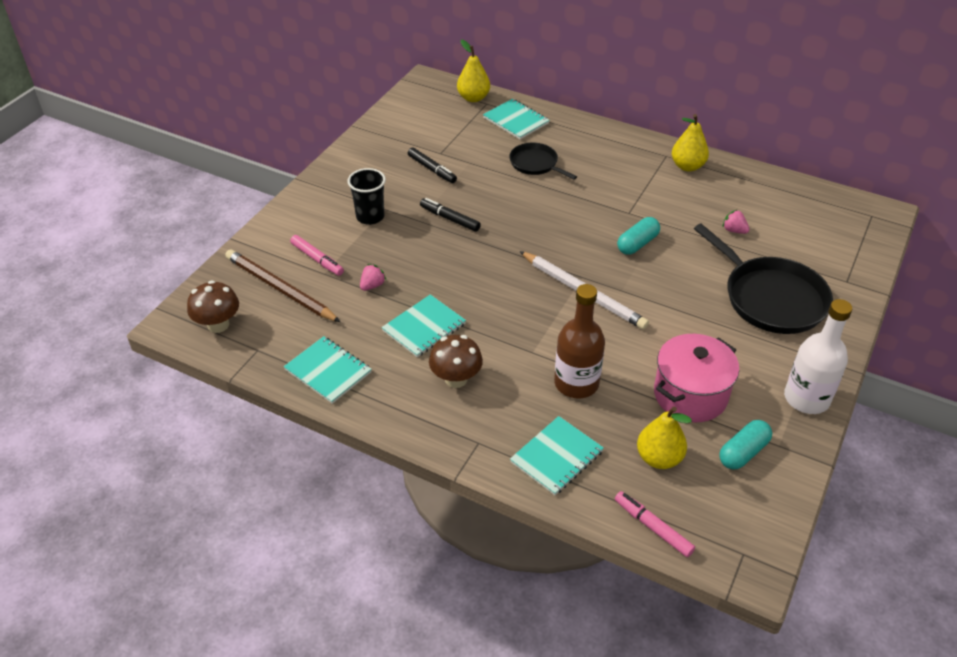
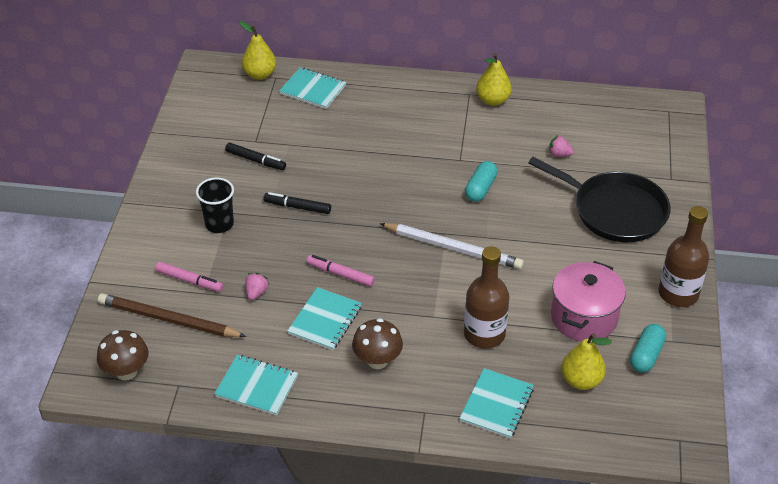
camera: 20 degrees left, 0 degrees up
(535, 164) = (352, 131): black pan -> none
(653, 527) = (601, 440): pink marker -> pink marker (340, 274)
(806, 398) = (678, 294): white bottle -> brown bottle

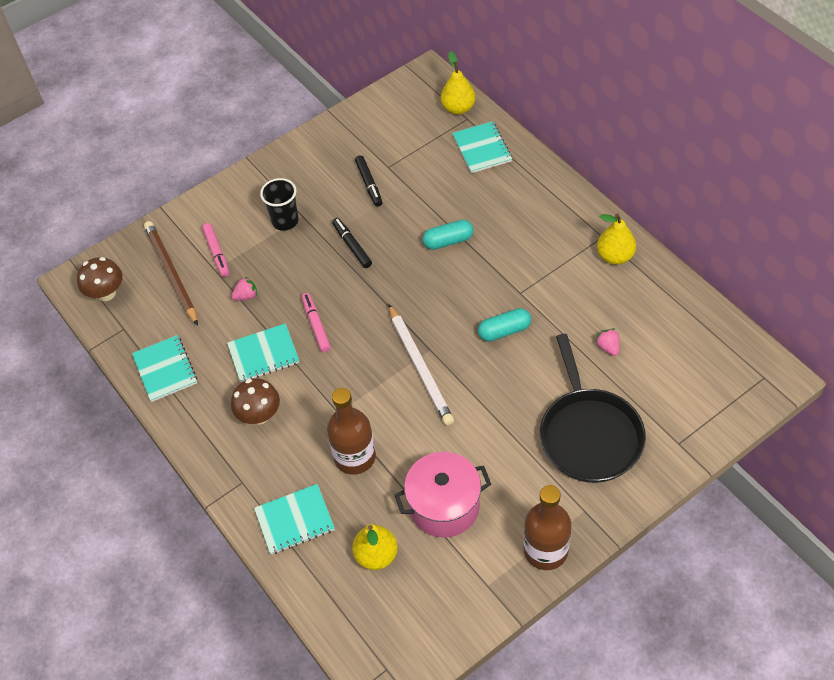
camera: 50 degrees right, 10 degrees up
(646, 355) = (451, 579): turquoise capsule -> turquoise capsule (448, 241)

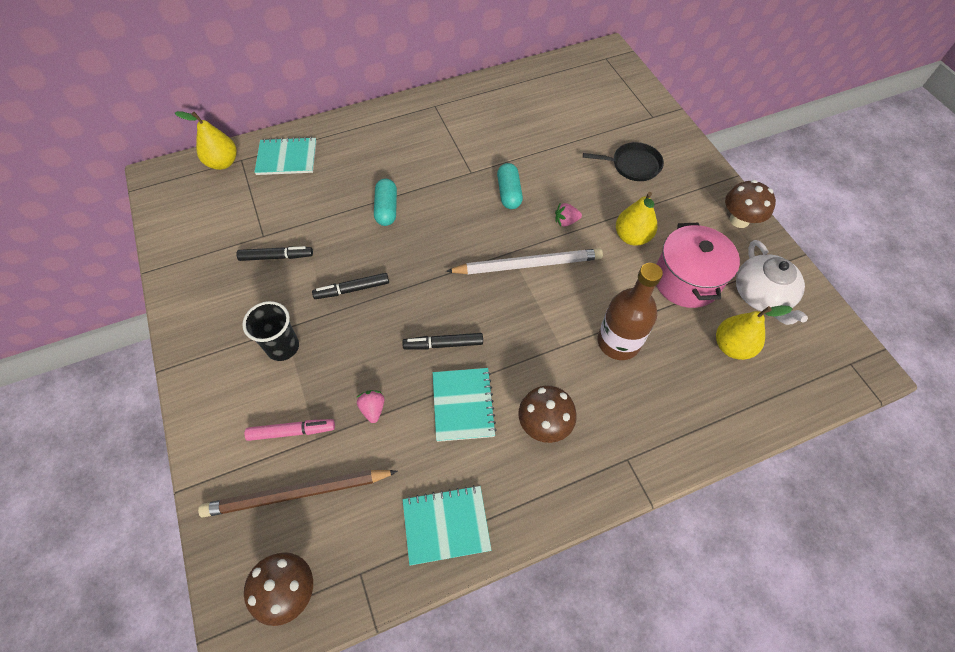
camera: 80 degrees left, 5 degrees up
(294, 520) = (683, 413): turquoise notebook -> none
(316, 325) = (443, 344): pink marker -> black marker
(447, 579) = (762, 295): none -> white teapot
(545, 550) = (739, 220): brown bottle -> brown mushroom
(589, 434) = (633, 165): black pan -> black pan, size x0.55
(608, 347) = (550, 132): pink strawberry -> pink strawberry (566, 221)
(615, 256) = (459, 104): yellow pear -> yellow pear (632, 237)

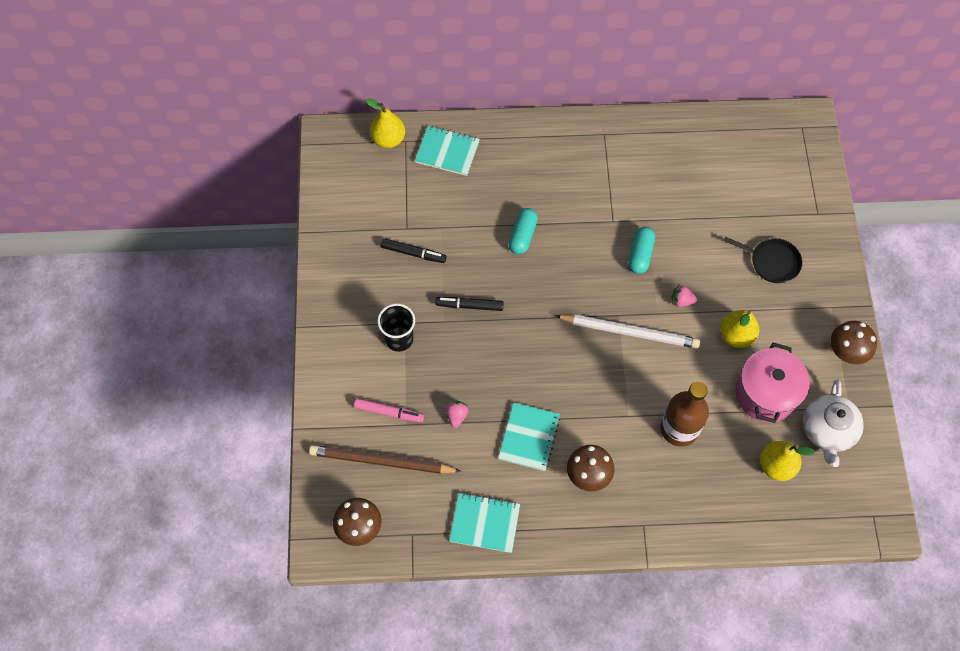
camera: 20 degrees right, 5 degrees up
(443, 344) = (530, 381): black marker -> none

